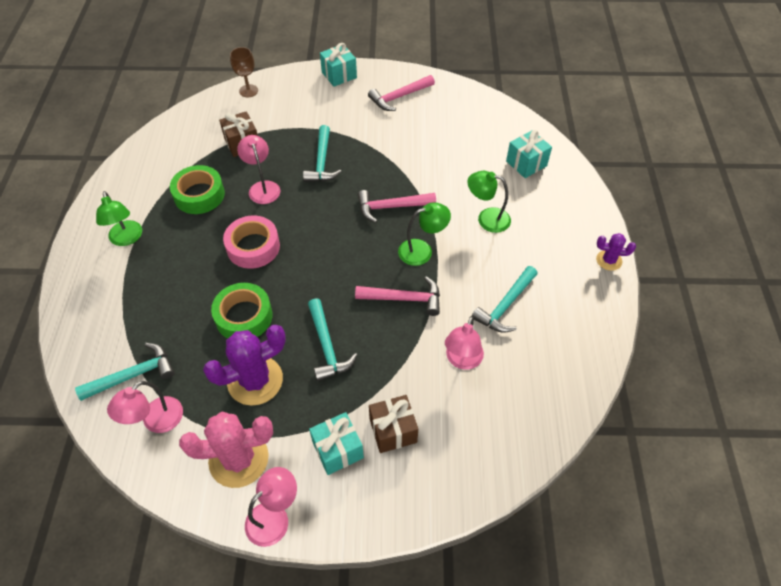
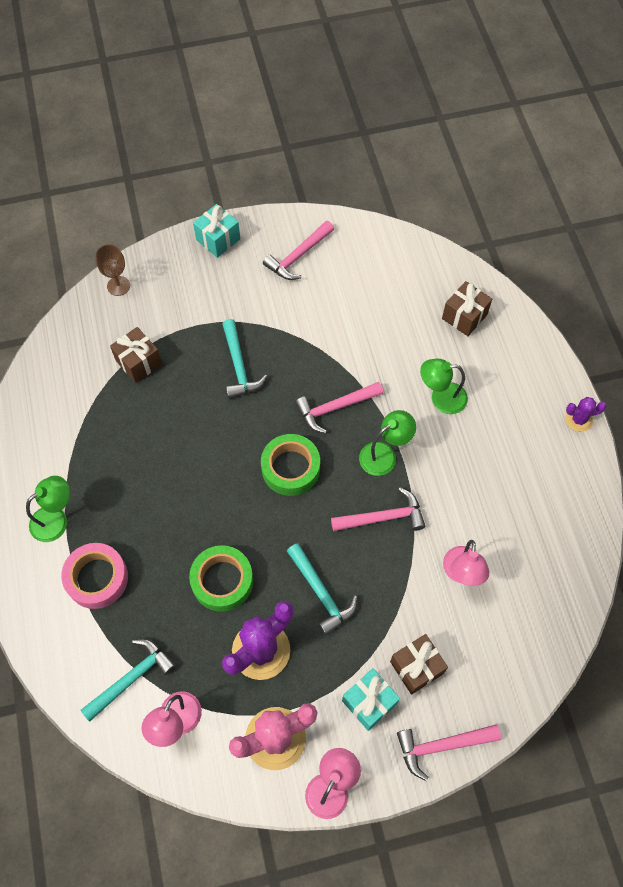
camera: 15 degrees left, 10 degrees up
(127, 239) = (56, 519): green lamp -> green lamp turned 90 degrees counterclockwise
(199, 195) = (115, 443): green tape -> green tape (290, 468)
(253, 247) = (201, 495): pink tape -> pink tape (97, 578)
(262, 187) = (184, 416): pink lamp -> none
(394, 508) = (442, 746): none -> pink hammer
(505, 305) = (488, 499): turquoise hammer -> none
(526, 163) = (464, 316): turquoise gift -> brown gift

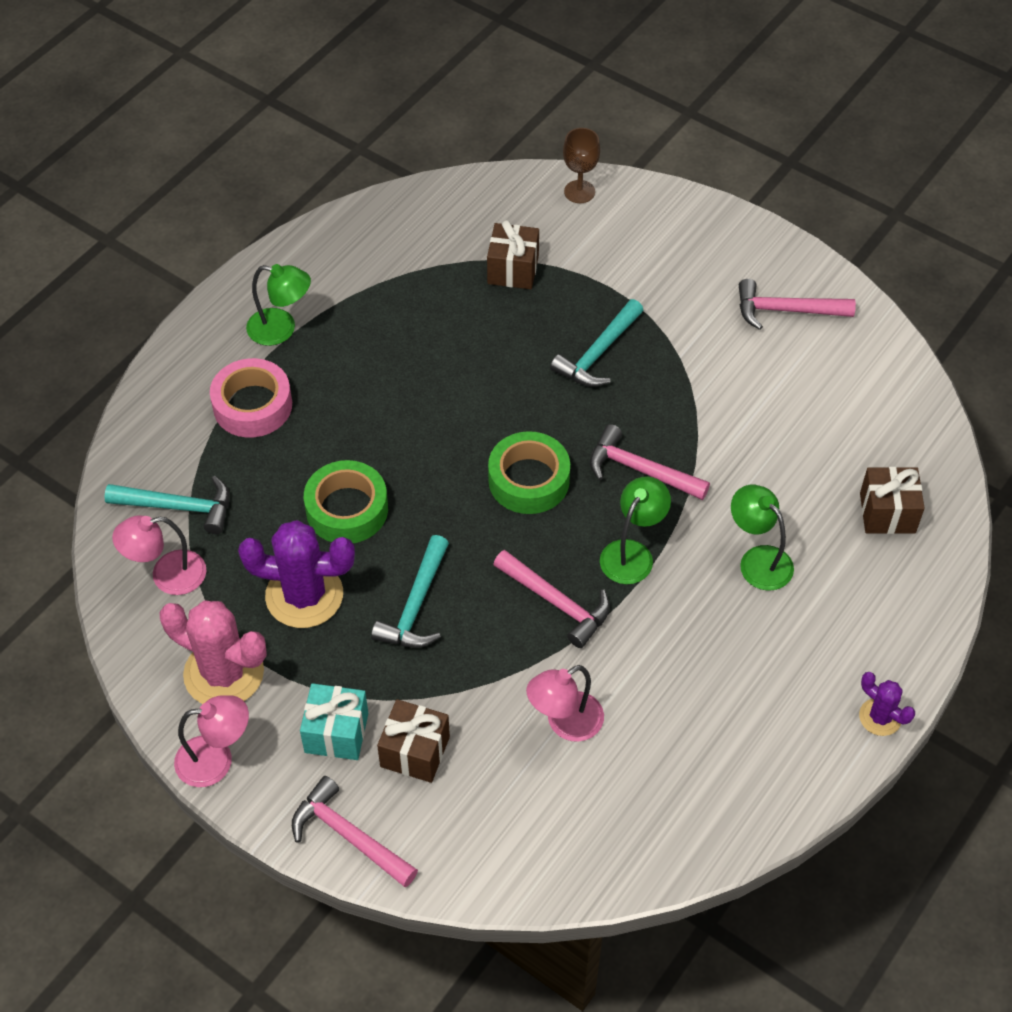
camera: 50 degrees right, 10 degrees down
(218, 239) = (726, 230): turquoise gift -> none
(384, 454) = (632, 553): green lamp -> green lamp turned 75 degrees counterclockwise

